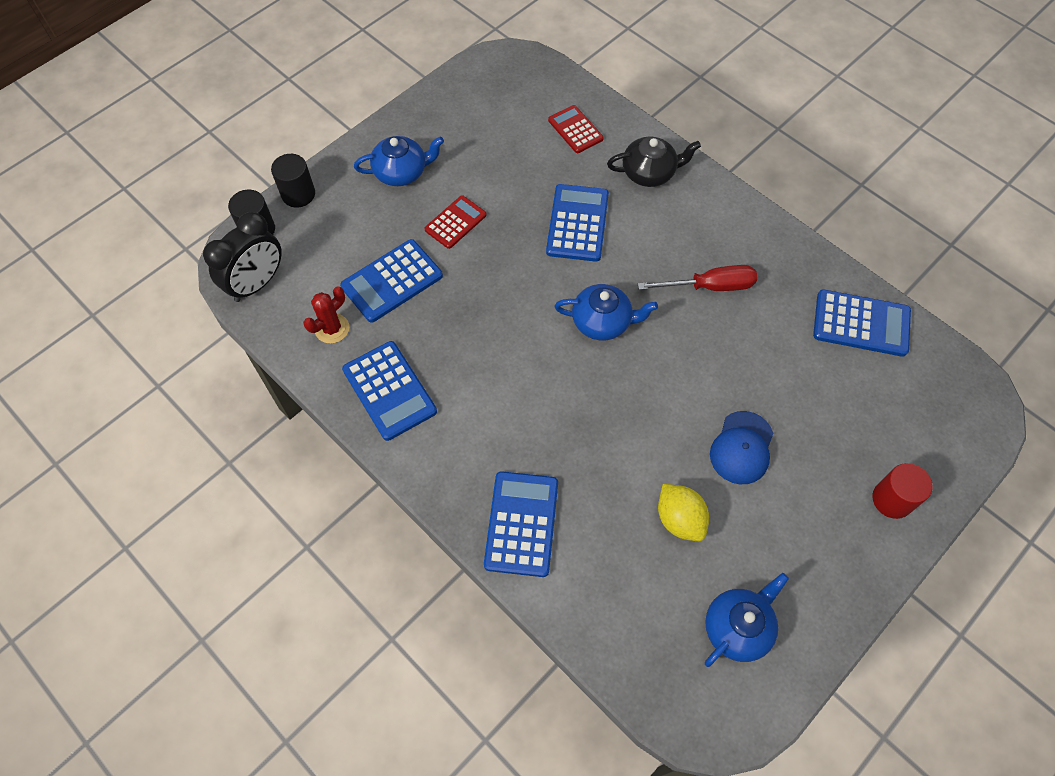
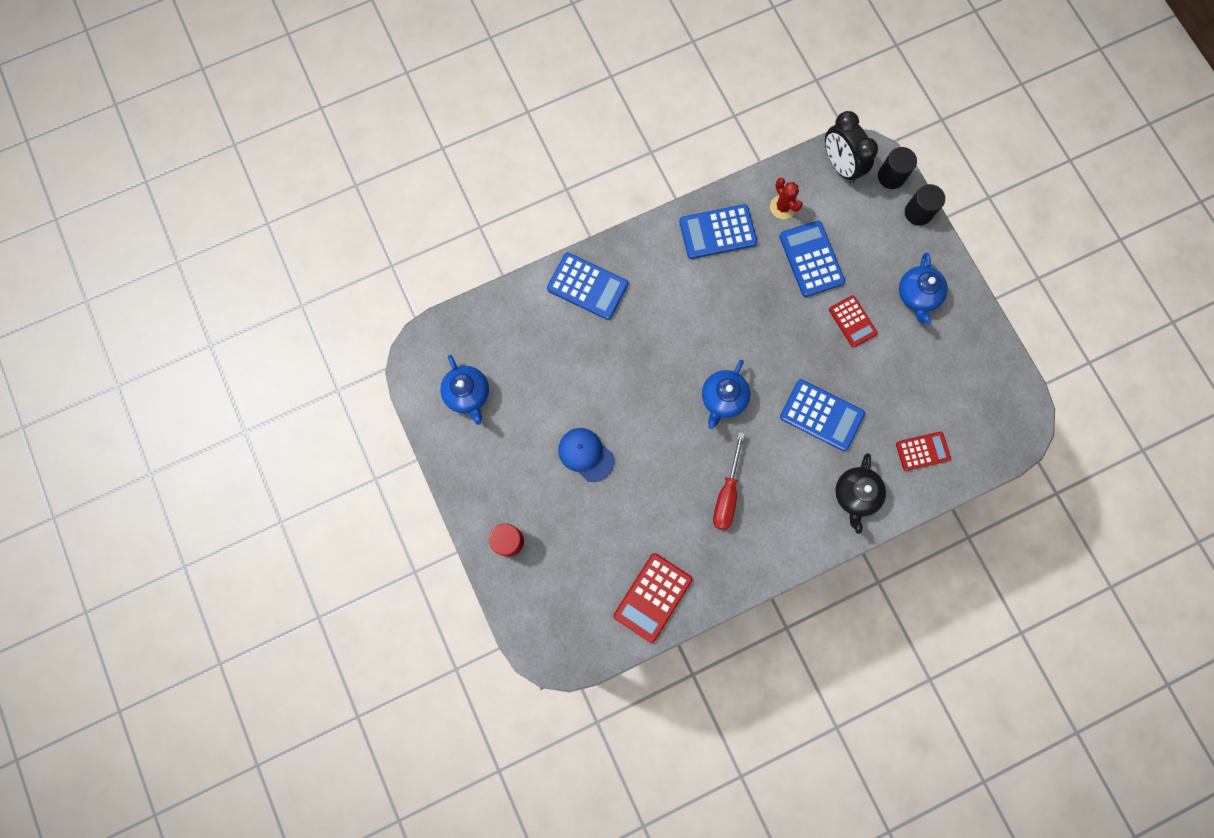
camera: 110 degrees right, 15 degrees up
(679, 519) = (551, 388): yellow lemon -> none
(861, 324) = (652, 597): blue calculator -> red calculator

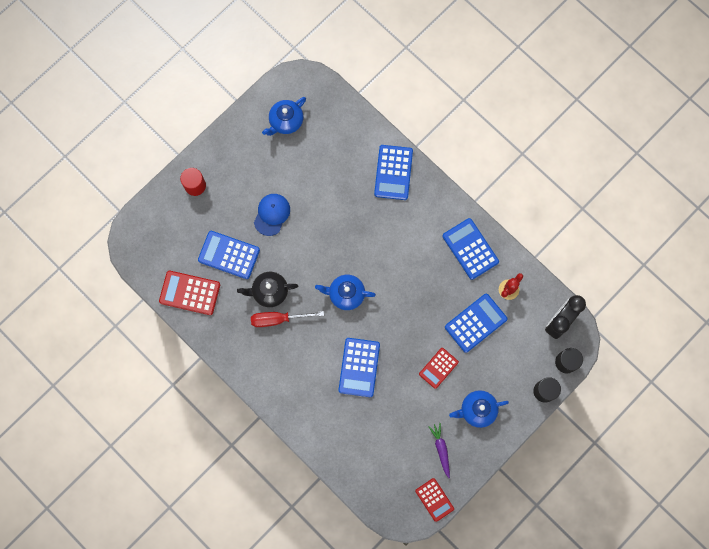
camera: 70 degrees right, 0 degrees up
(619, 528) = (229, 255): none -> blue calculator
(855, 495) = (309, 409): black teapot -> black teapot (269, 291)
(922, 451) = (358, 448): red calculator -> red calculator (434, 499)
(953, 354) = (441, 449): none -> purple carrot

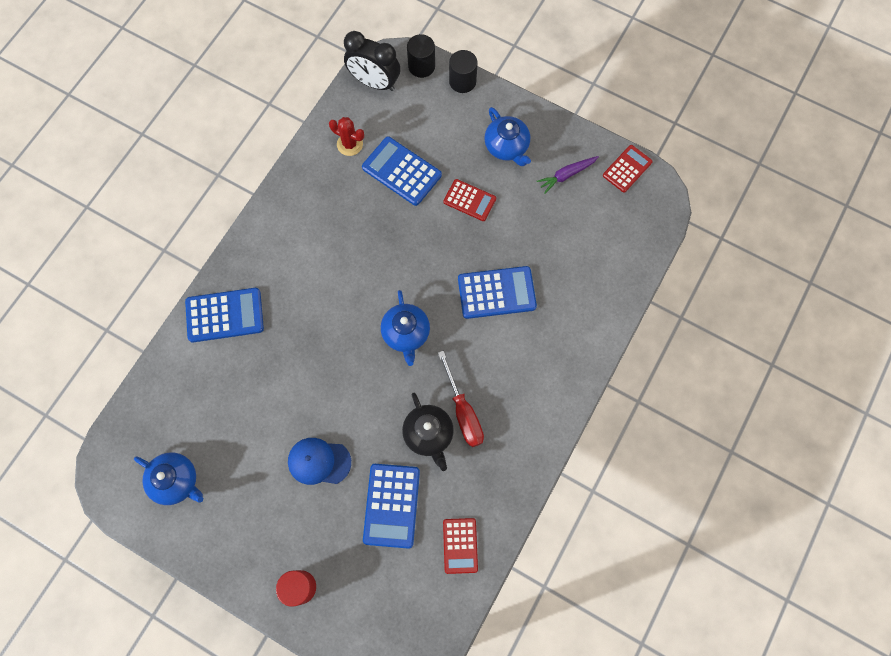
camera: 105 degrees left, 5 degrees down
(190, 293) = (460, 545): red calculator -> red calculator, size x0.65
(470, 249) = (308, 198): blue calculator -> none

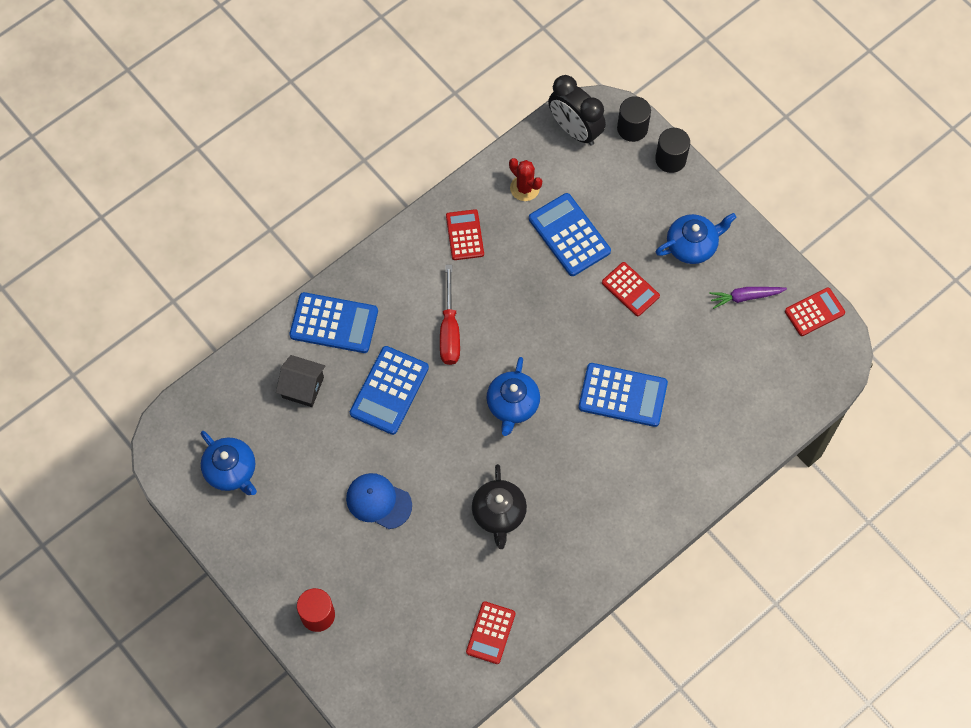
camera: 20 degrees right, 5 degrees down
(216, 382) = (303, 387): none -> black house
(313, 200) = (465, 235): none -> red calculator
(391, 505) = (436, 569): blue calculator -> blue calculator (389, 390)
(463, 411) = (542, 503): red screwdriver -> red screwdriver (449, 330)
(507, 146) = (692, 245): blue teapot -> blue teapot turned 105 degrees counterclockwise

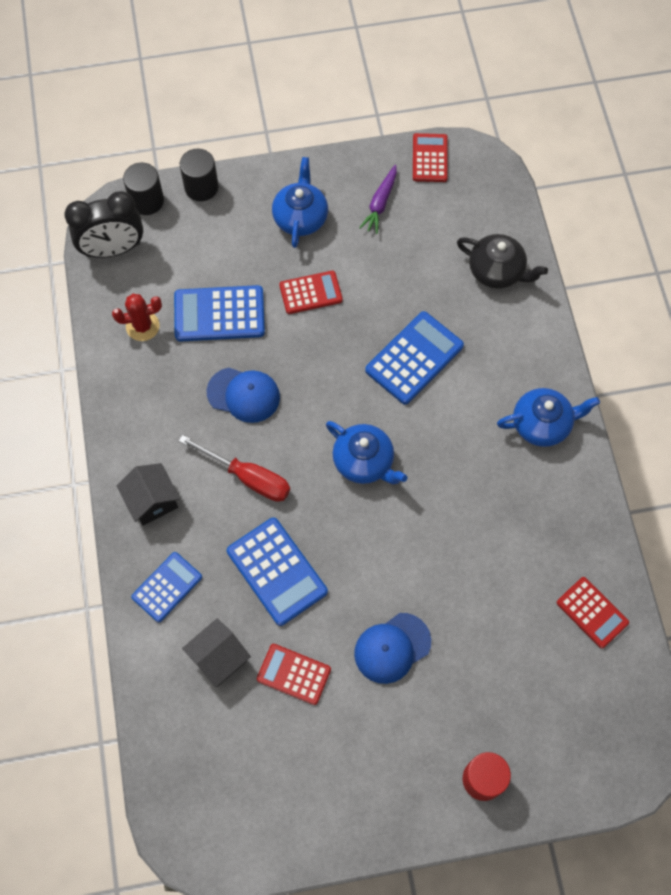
camera: 60 degrees left, 0 degrees up
(231, 470) = (267, 786): blue teapot -> blue teapot (542, 424)
(334, 323) = (167, 587): blue calculator -> blue calculator, size x0.65
(391, 276) = (152, 501): none -> black house
(465, 235) = (155, 407): red calculator -> red calculator (294, 674)
(499, 513) = (471, 536): black teapot -> black teapot (497, 271)
(513, 290) = (243, 395): none -> blue cap

